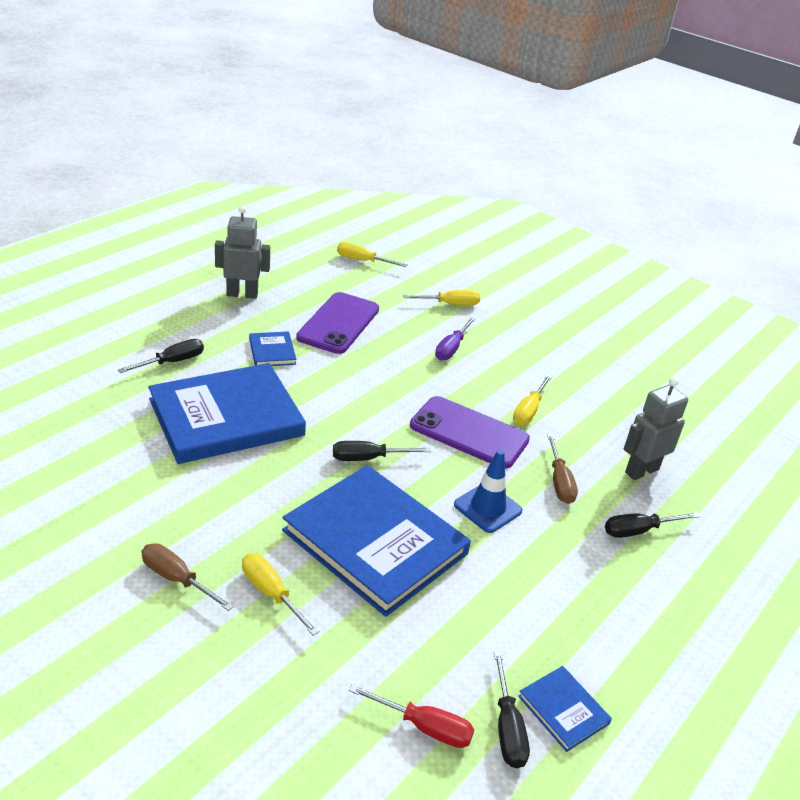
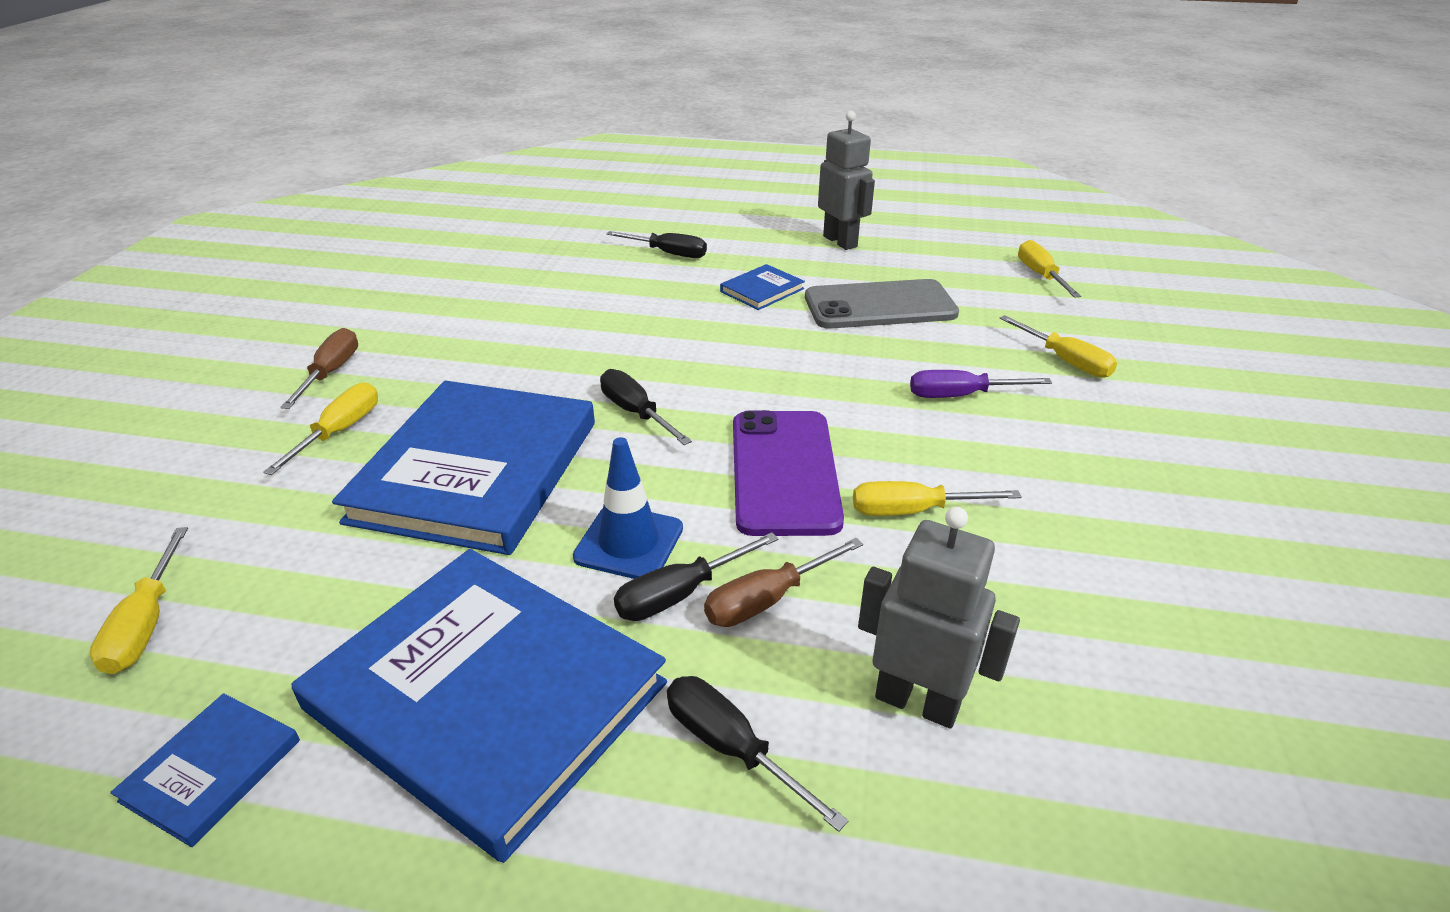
camera: 65 degrees right, 0 degrees up
(226, 418) = (611, 308): blue book -> blue book (486, 696)
(339, 323) = (880, 306): purple phone -> grey phone
(424, 727) = (146, 624): red screwdriver -> yellow screwdriver
(507, 728) = (159, 711): black screwdriver -> black screwdriver (680, 594)

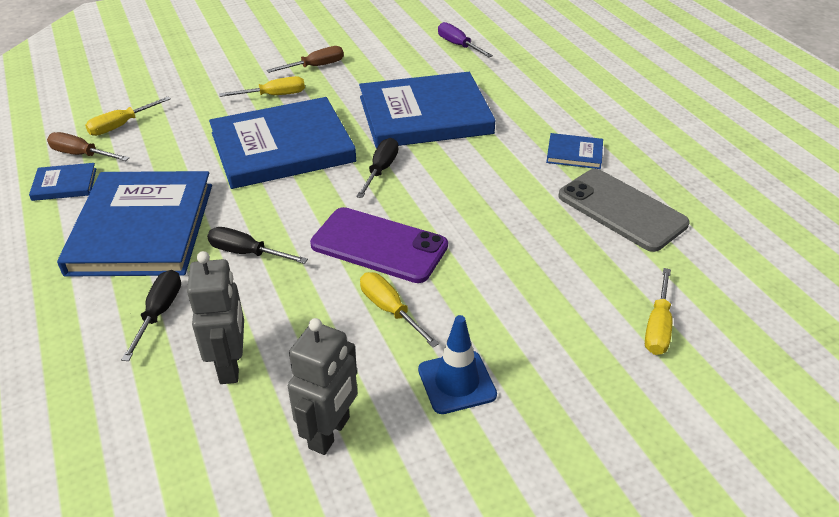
camera: 55 degrees right, 5 degrees up
(570, 341) = (425, 115): none -> blue book
(629, 543) = (270, 219): blue traffic cone -> blue traffic cone (457, 382)
(668, 253) = (571, 98): black screwdriver -> none
(767, 600) = (265, 283): brown screwdriver -> brown screwdriver (81, 155)
(783, 472) = (379, 245): purple phone -> purple phone turned 60 degrees clockwise
(840, 241) = (696, 156): grey robot -> grey robot (330, 433)
(960, 395) = (543, 288): purple screwdriver -> purple screwdriver (458, 45)
(1040, 275) = (789, 273): yellow screwdriver -> none

